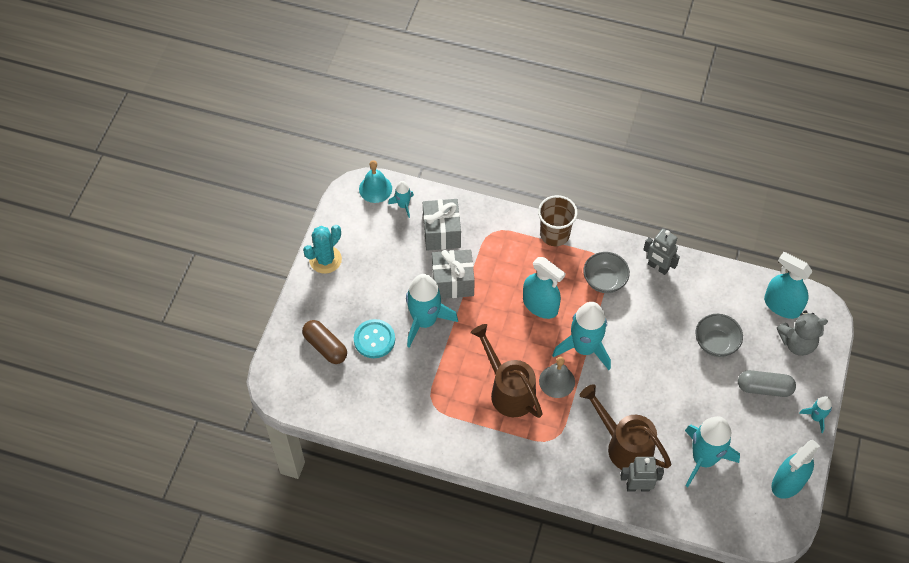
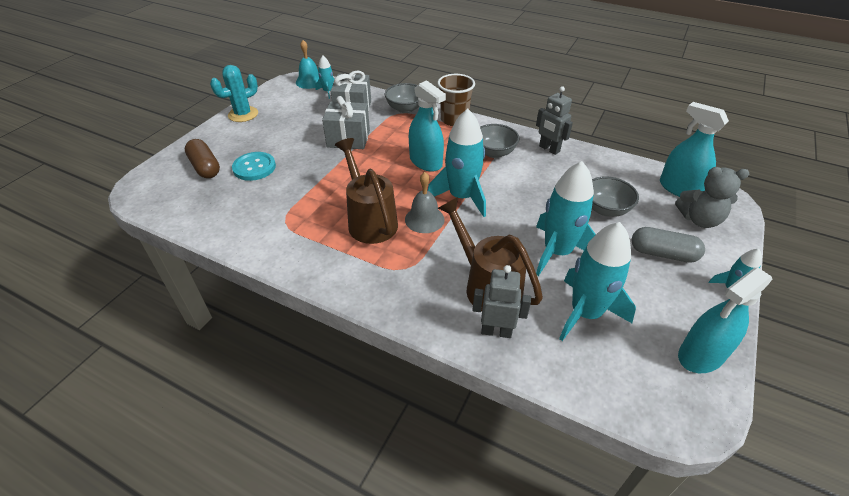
camera: 10 degrees right, 15 degrees down
(425, 321) = (309, 160): turquoise rocket -> turquoise rocket (557, 252)
(498, 223) = (405, 109): none -> grey bowl

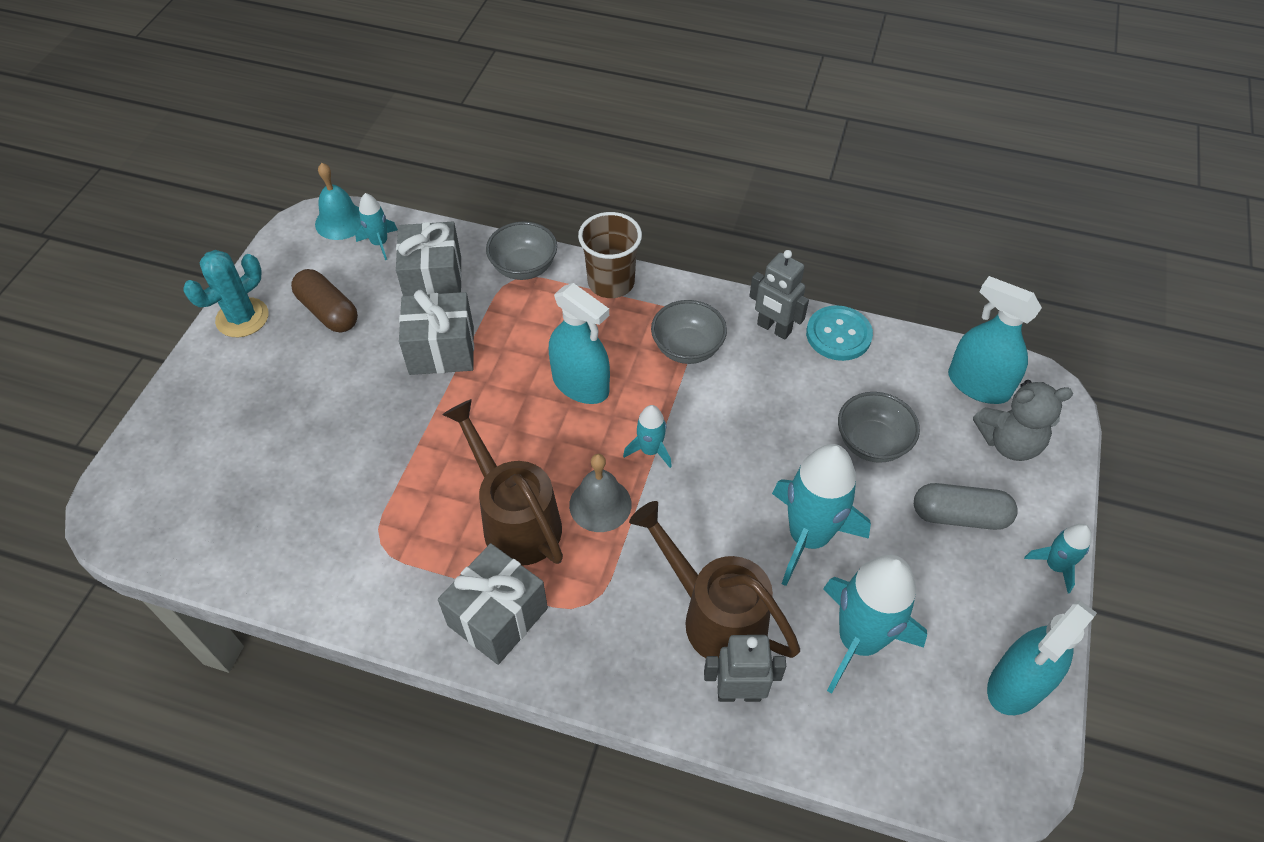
camera: 10 degrees left, 10 degrees up
(205, 167) = (213, 448): brown capsule -> brown capsule (328, 311)
(254, 167) = (298, 437): turquoise button -> turquoise button (838, 335)
(345, 267) = (498, 617): none -> grey gift
(461, 197) = (650, 450): turquoise rocket -> turquoise rocket, size x0.50

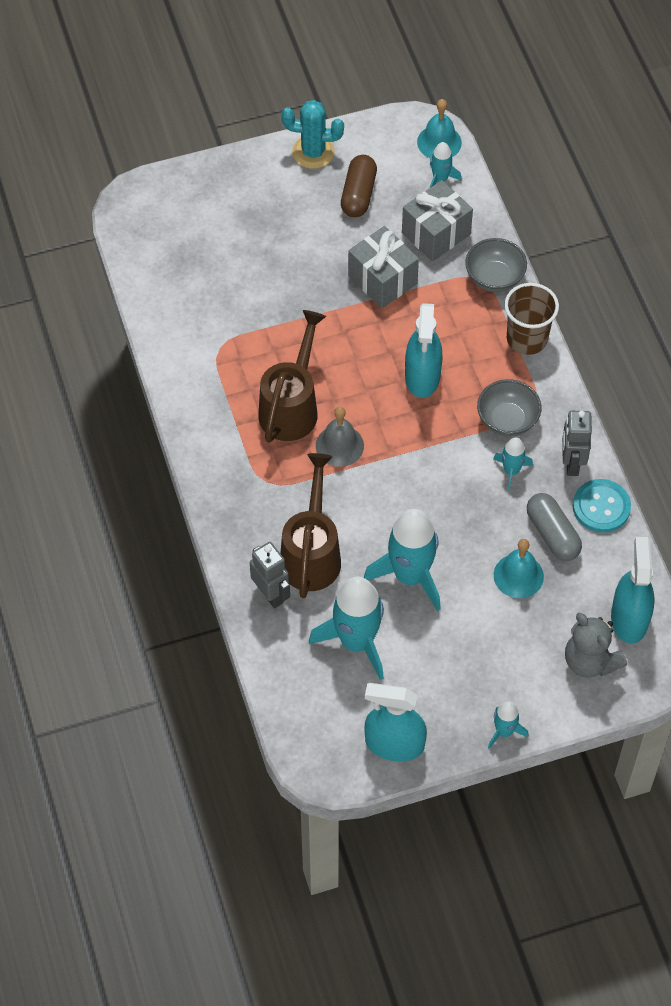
camera: 55 degrees right, 5 degrees up
(498, 617) = (221, 440): grey gift -> none
(650, 450) = (403, 448): turquoise rocket -> turquoise rocket (511, 471)
(872, 443) = (518, 575): grey bowl -> turquoise bell
(959, 516) = (499, 657): grey capsule -> grey capsule (552, 534)

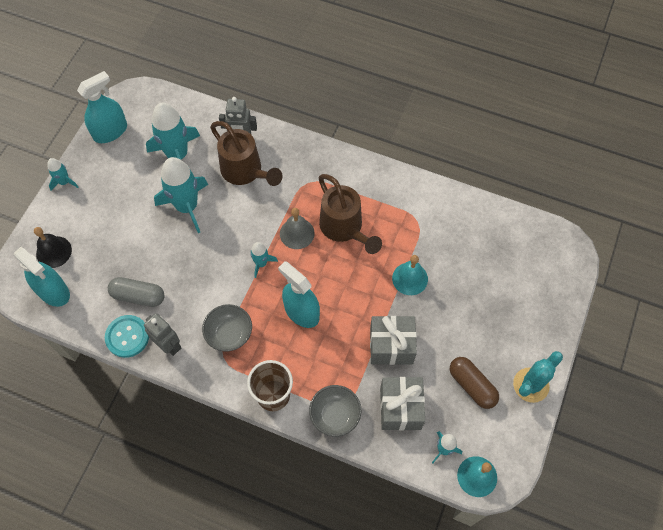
camera: 130 degrees right, 5 degrees up
(511, 471) = (196, 308): turquoise rocket -> turquoise rocket (261, 263)
(518, 575) = (133, 258): turquoise bell -> turquoise bell (410, 278)
(590, 661) = (54, 252): grey teddy bear -> black bell

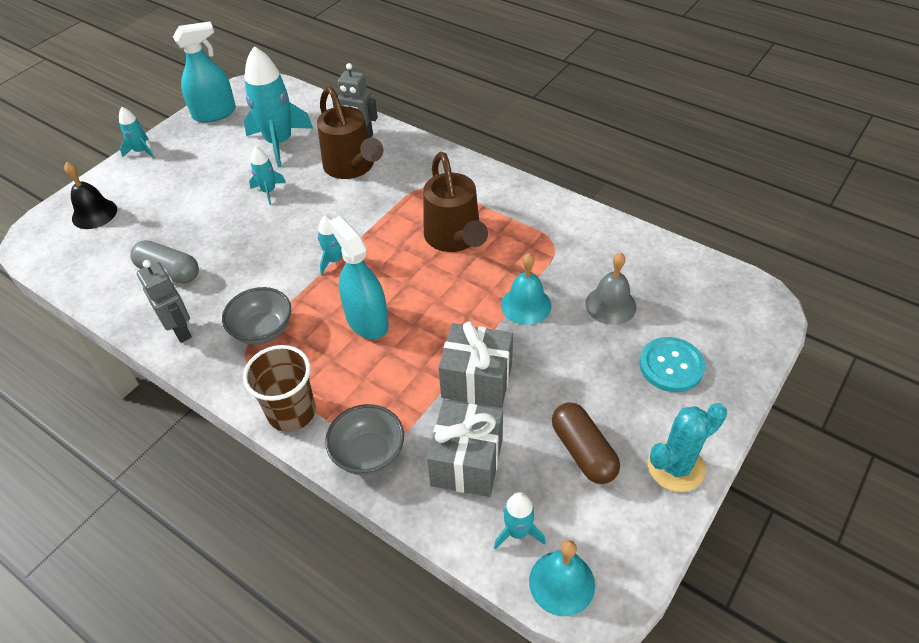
camera: 15 degrees right, 15 degrees down
(53, 291) = (73, 252): turquoise spray bottle -> none
(127, 336) = (134, 313): turquoise button -> turquoise button (671, 366)
(187, 206) = (268, 191): turquoise rocket -> turquoise rocket, size x0.50
(297, 233) = (392, 235): grey bell -> grey bell (610, 305)

